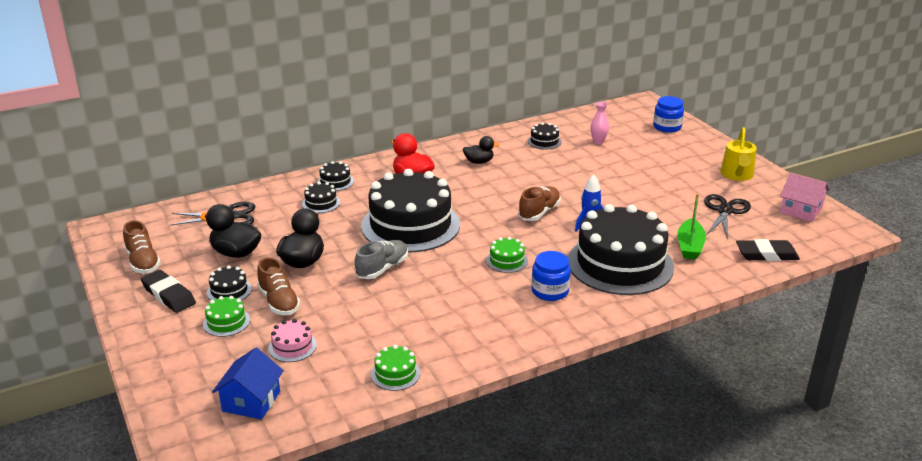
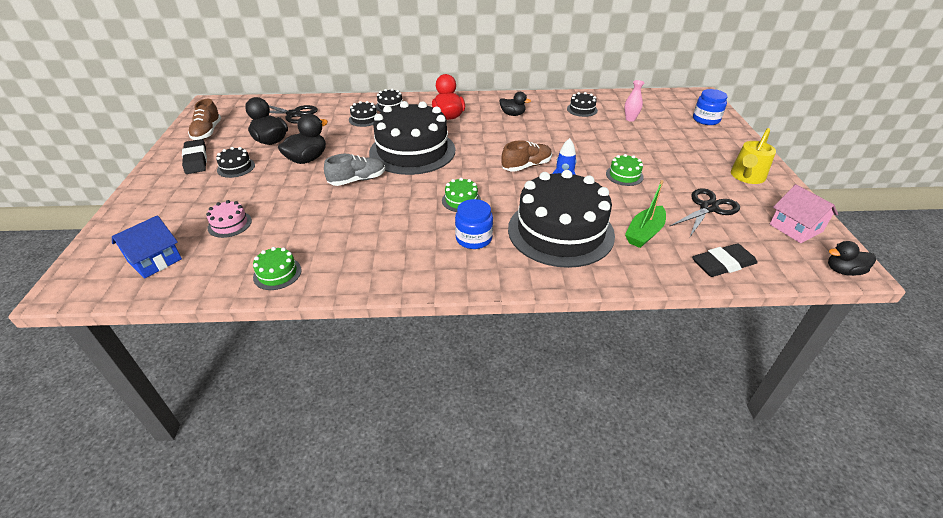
camera: 25 degrees right, 10 degrees up
(226, 322) = (208, 191): green cake -> green cake (624, 175)
(279, 302) = (259, 185): brown shoe -> none
(766, 254) = (723, 264): black eraser -> black eraser turned 45 degrees counterclockwise
(853, 235) = (843, 271): none -> black duck

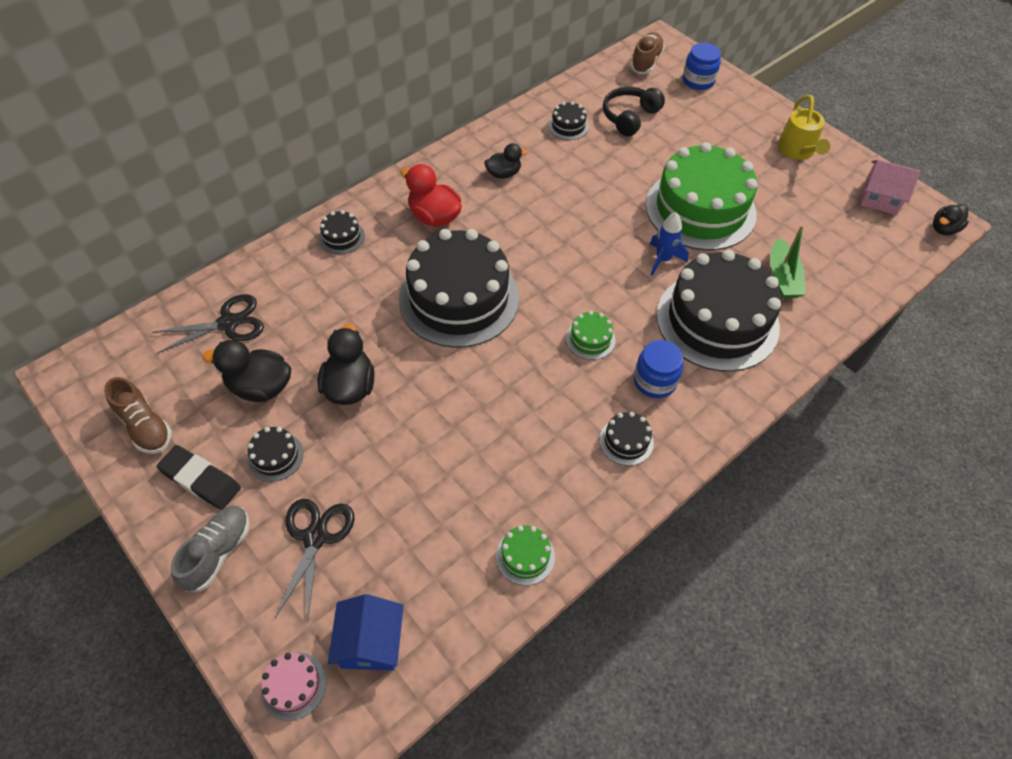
camera: 40 degrees left, 15 degrees up
(230, 224) = (388, 537): pink cake -> pink cake (293, 685)
(357, 180) = (450, 380): grey shoe -> grey shoe (218, 552)
(364, 119) = (336, 278): black cake -> black cake (626, 441)
(526, 166) = (601, 250): brown shoe -> brown shoe (646, 62)
(624, 175) = (700, 209): green cake -> green cake, size x2.50
(630, 119) = (629, 117): pink vase -> black headphones
(708, 208) = (802, 212): black scissors -> black scissors (315, 537)
(723, 264) = (866, 276): black eraser -> none

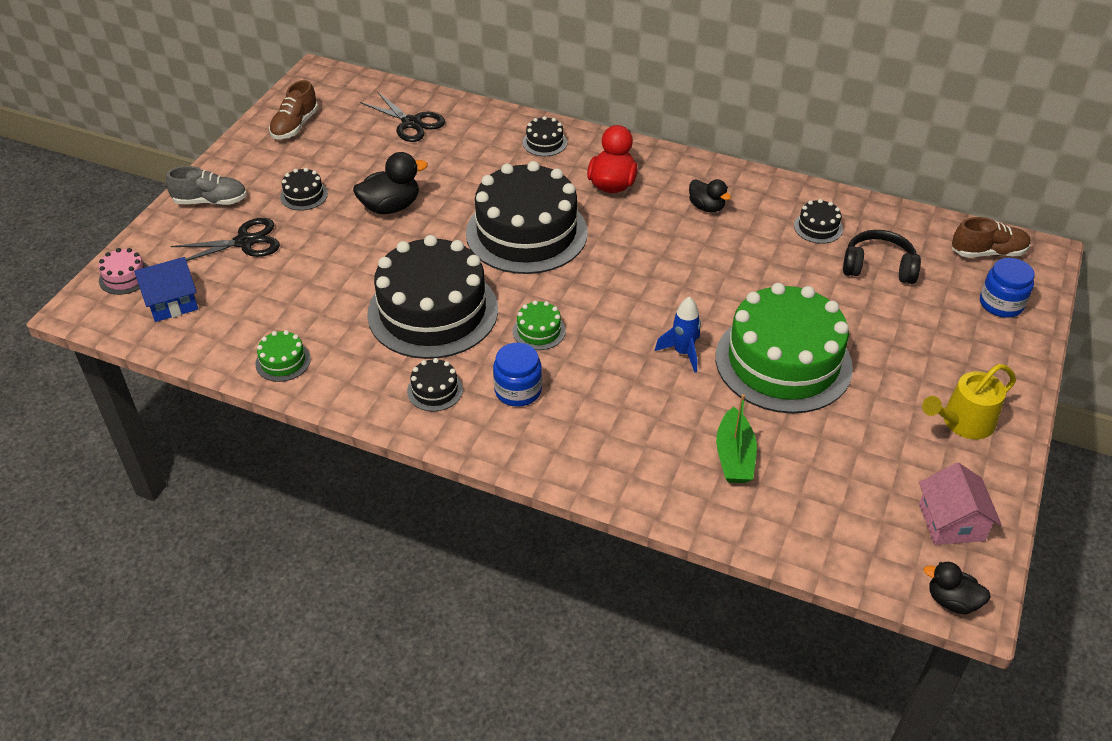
camera: 65 degrees right, 10 degrees down
(201, 480) = (265, 169): black eraser -> none
(260, 387) = (362, 163): black duck -> none
(717, 321) = (629, 417): black cake -> black cake (433, 311)
(782, 277) = (734, 456): green boat -> green boat turned 60 degrees counterclockwise

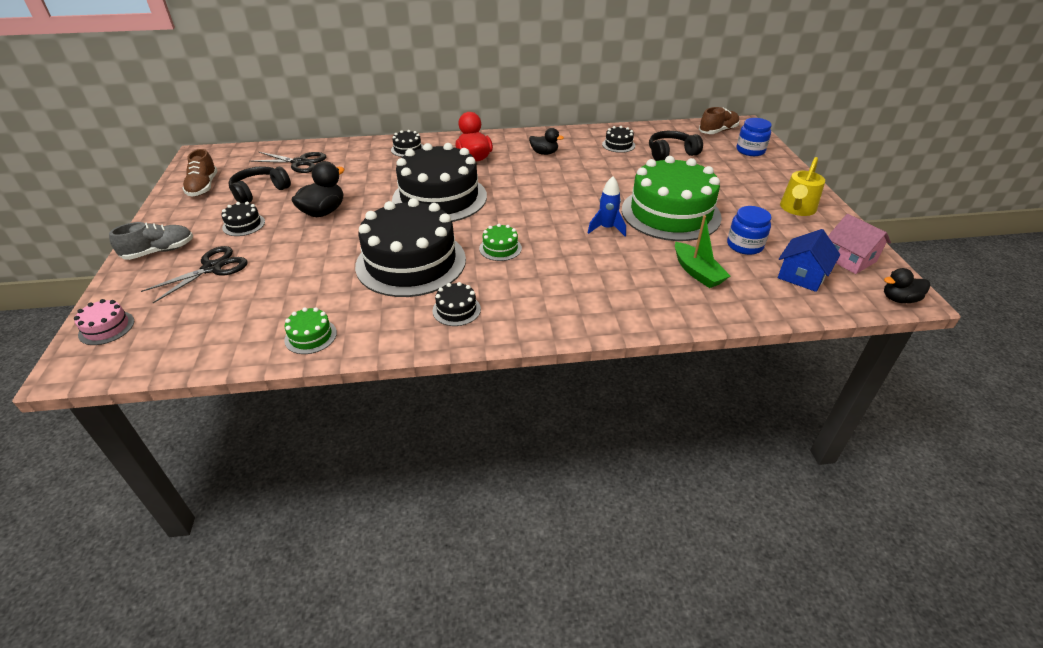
camera: 30 degrees left, 5 degrees down
(172, 302) = (170, 330): blue house -> blue house (802, 275)
(345, 153) = (259, 192): none -> black headphones
(518, 390) = (519, 287): blue jar -> blue jar (744, 245)

